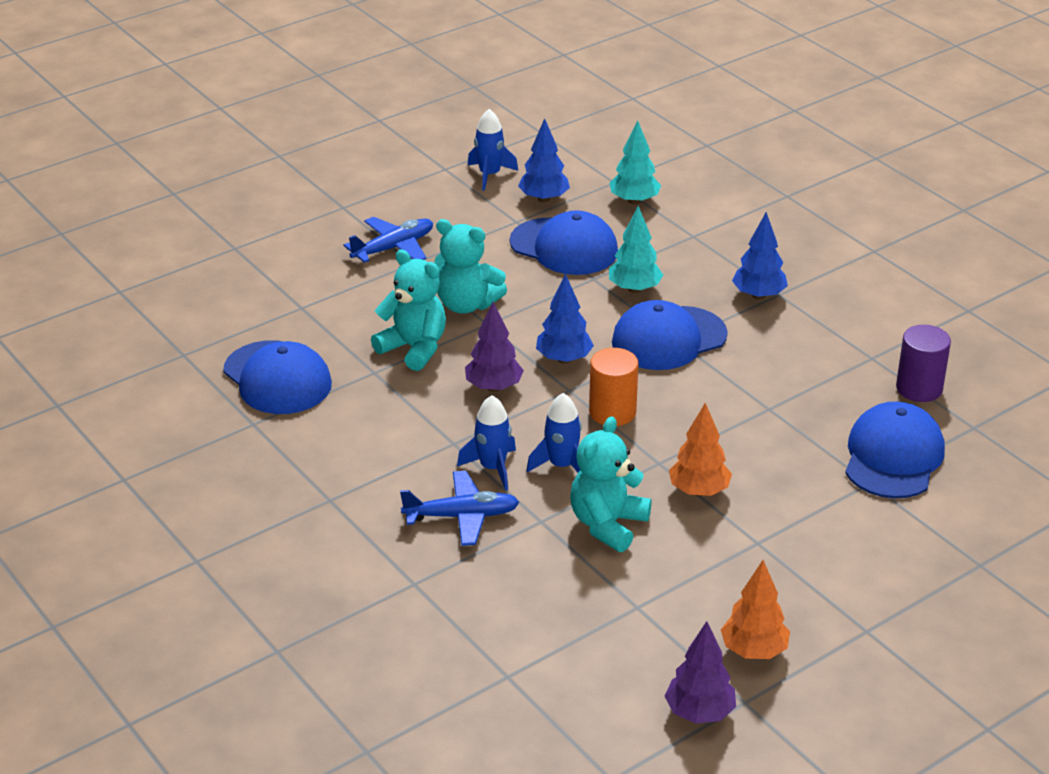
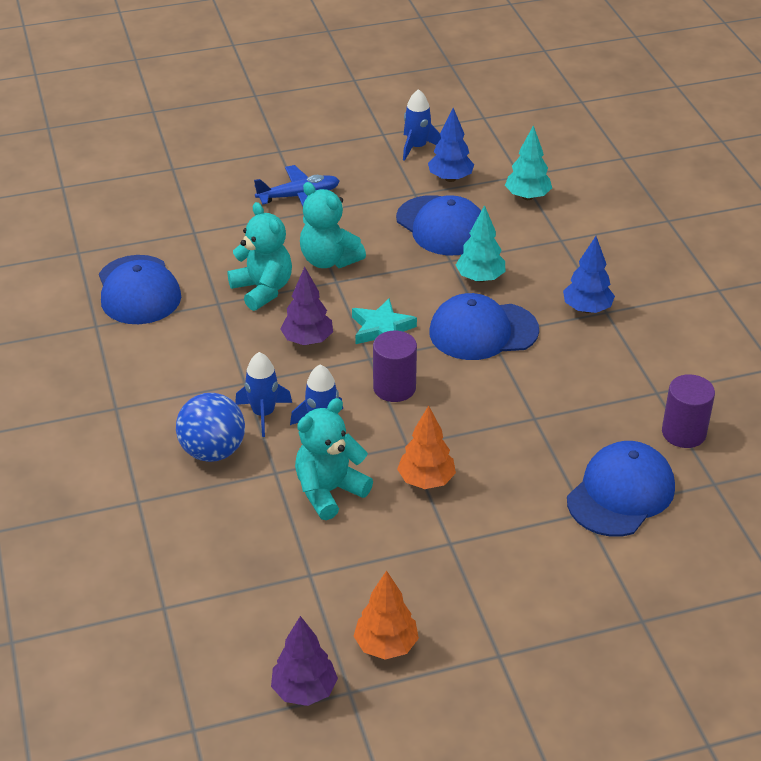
camera: 20 degrees right, 5 degrees up
(462, 516) = (213, 451): blue plane -> blue ball
(564, 359) = (381, 329): blue tree -> turquoise star
(612, 412) = (394, 388): orange cylinder -> purple cylinder

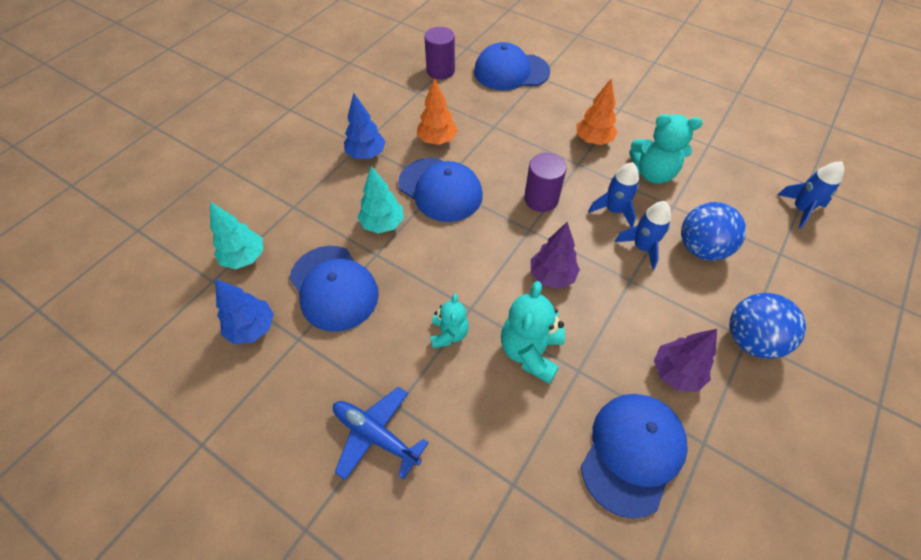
camera: 130 degrees left, 15 degrees up
(112, 409) = (750, 340): none -> blue ball
(304, 690) = (760, 105): purple tree -> purple tree (675, 372)
(329, 260) = (449, 334): turquoise teddy bear -> turquoise teddy bear, size x0.62
(381, 329) = (494, 242): turquoise star -> none
(386, 646) = (702, 95): orange tree -> orange tree (437, 140)
(417, 147) = (211, 392): blue rocket -> blue rocket (800, 209)
(442, 226) = (334, 288): blue cap -> blue cap turned 135 degrees clockwise

